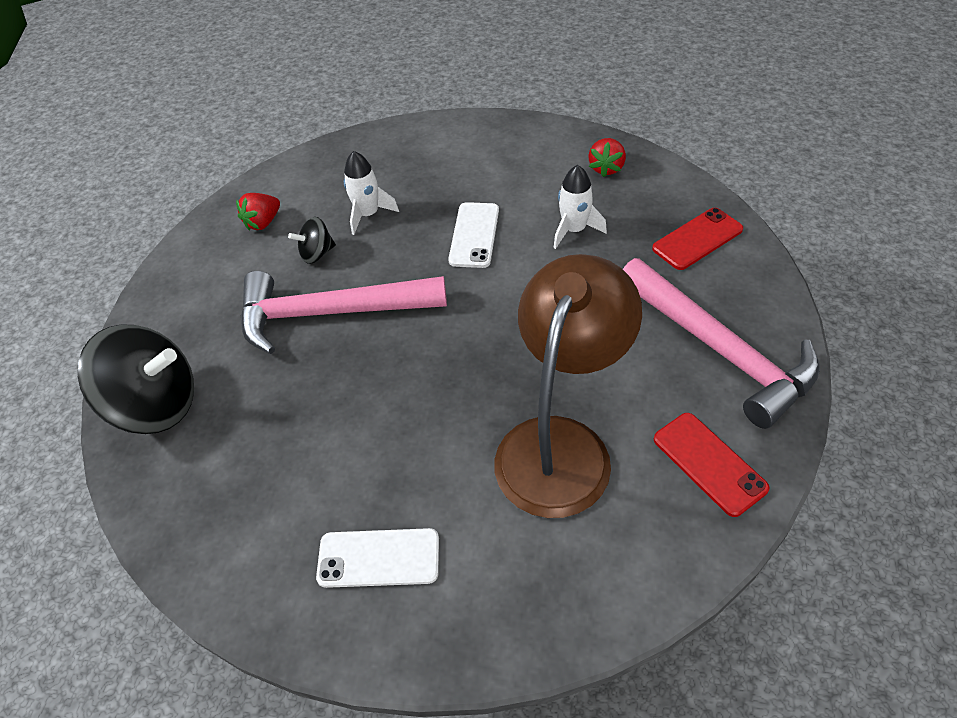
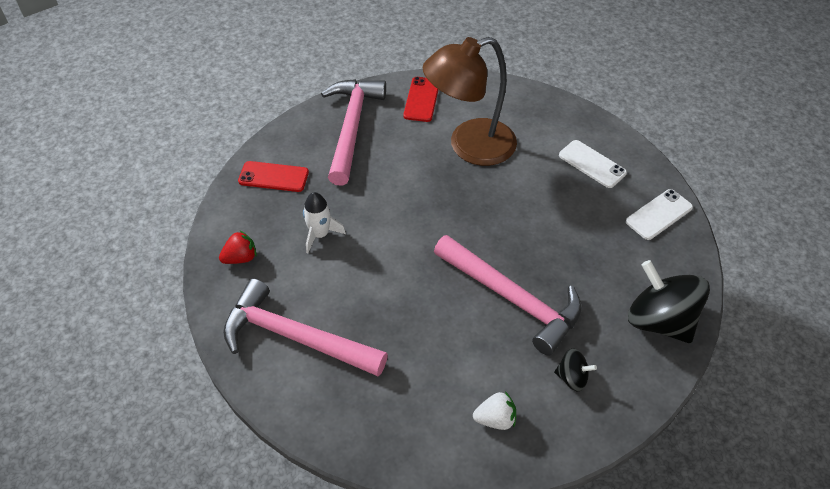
camera: 140 degrees left, 0 degrees up
(263, 222) = (495, 419): red strawberry -> white strawberry
(317, 253) = (482, 353): black spinning top -> black spinning top (572, 377)
(368, 214) = (418, 357): white rocket -> none
(474, 235) = (375, 280): white phone -> white phone (659, 214)
(481, 160) = (295, 337): none -> pink hammer

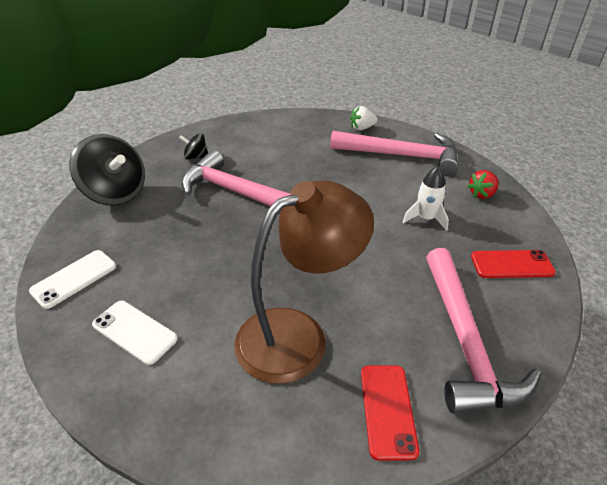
camera: 170 degrees right, 10 degrees down
(495, 419) = (250, 135): white strawberry -> white strawberry (362, 128)

